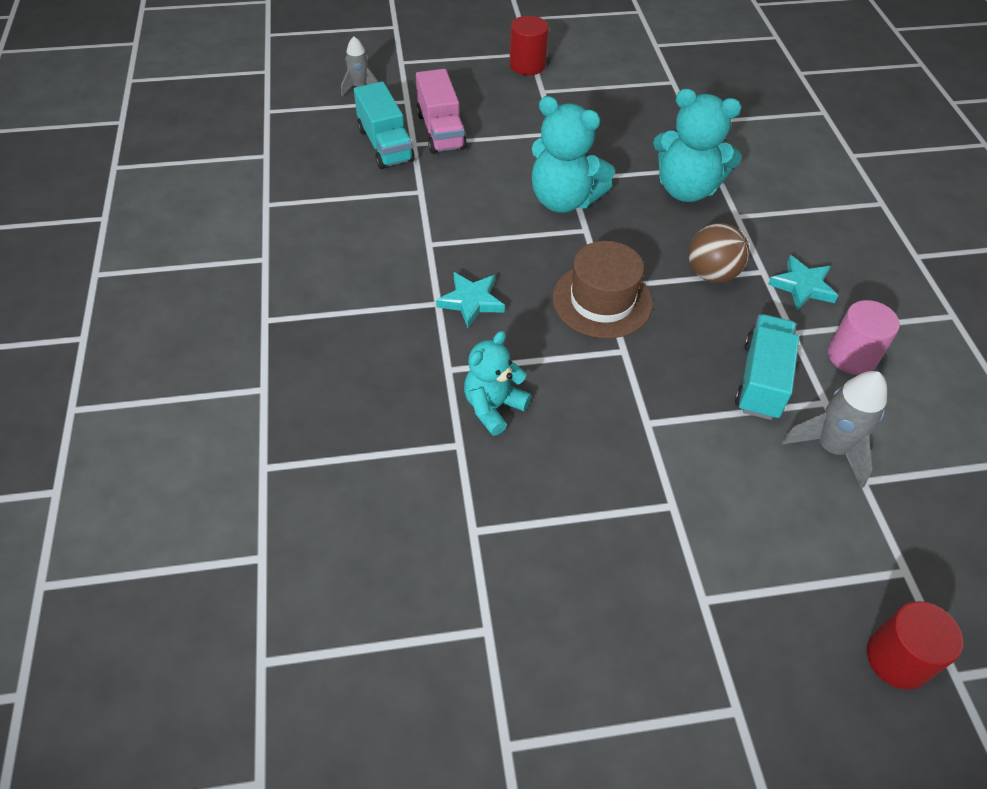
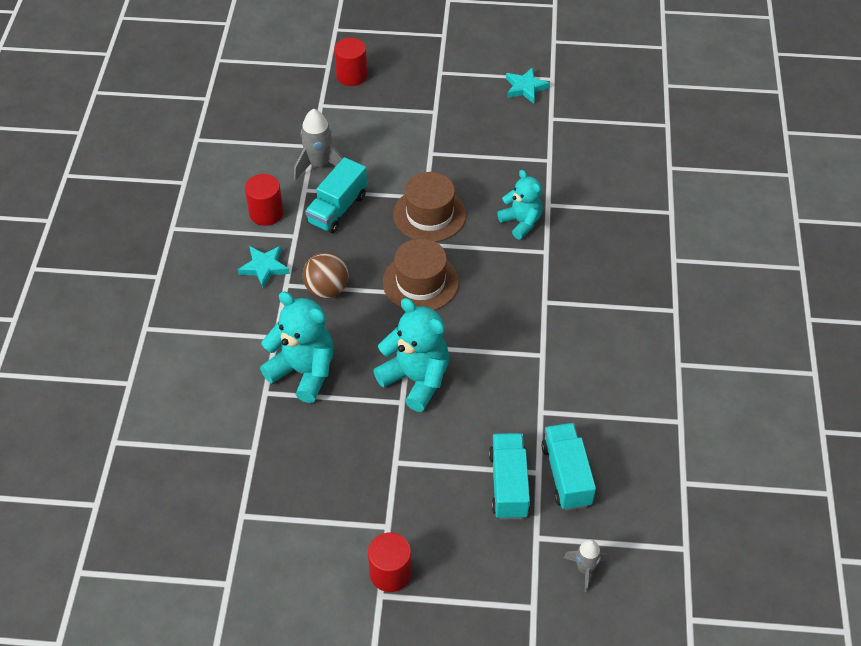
camera: 165 degrees left, 0 degrees up
(441, 131) = (508, 485): pink truck -> turquoise truck
(471, 301) = (519, 298): turquoise star -> turquoise star (525, 88)
(493, 407) = (521, 222): turquoise teddy bear -> turquoise teddy bear turned 90 degrees counterclockwise
(629, 395) = (429, 214): none -> brown hat
(851, 356) = (266, 213): pink cylinder -> red cylinder

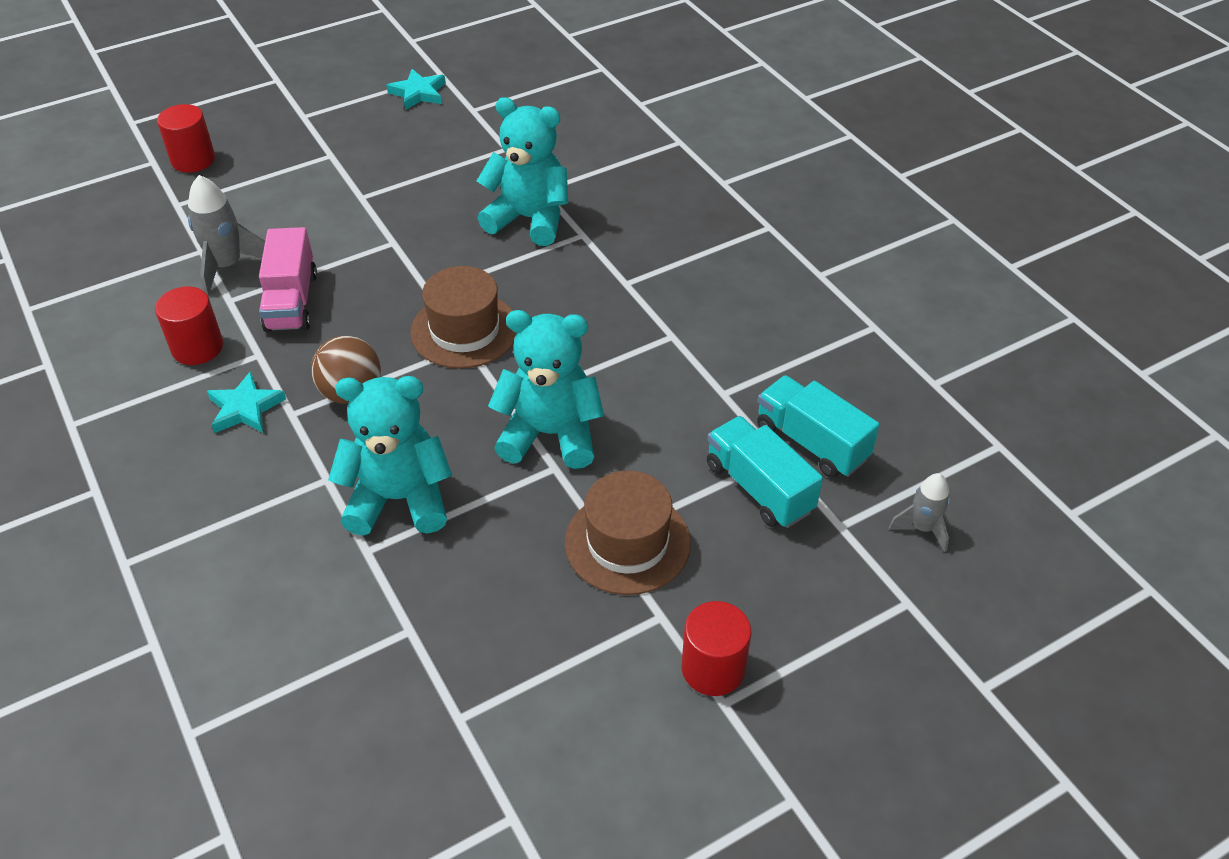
camera: 35 degrees left, 5 degrees down
(337, 209) = (292, 301): turquoise truck -> pink truck
(429, 214) = (414, 257): brown hat -> brown hat (627, 542)
(521, 222) = (529, 219): turquoise teddy bear -> turquoise teddy bear, size x1.54

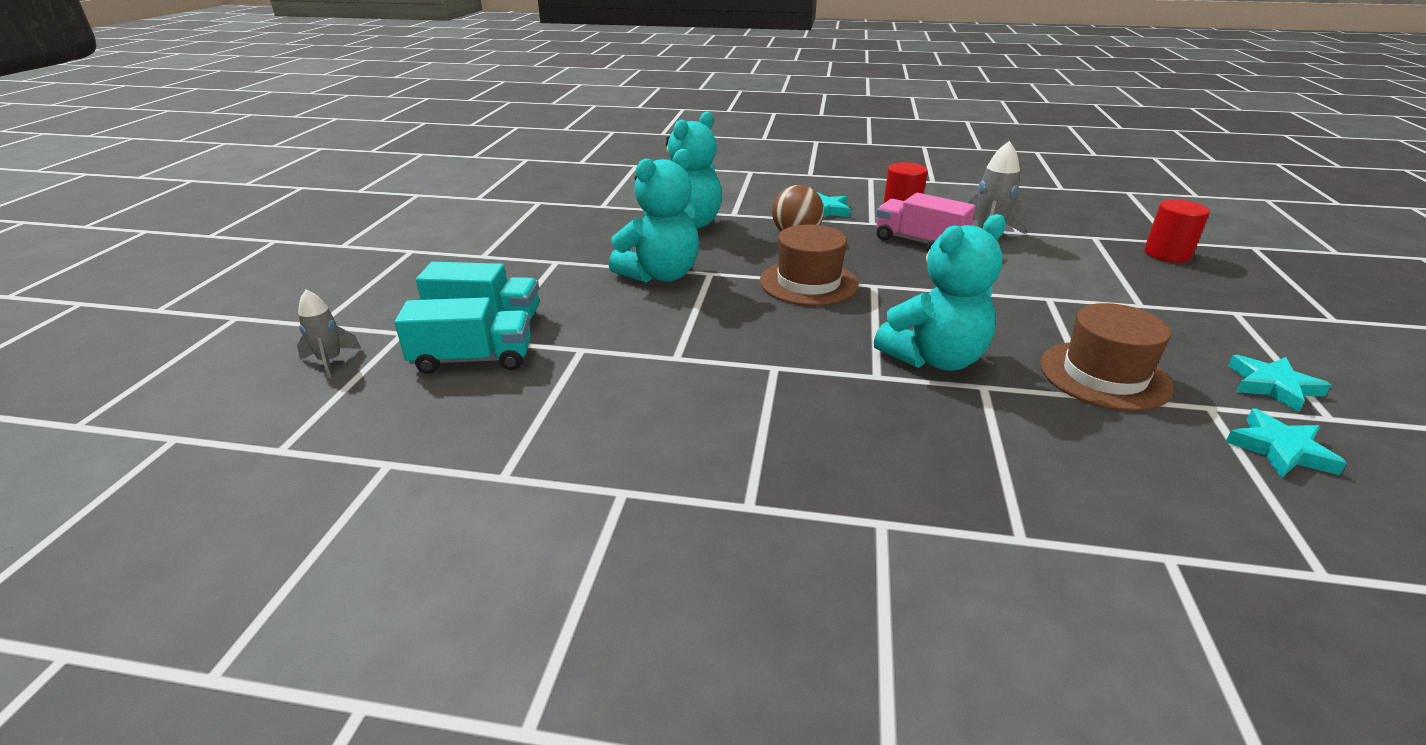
camera: 130 degrees right, 15 degrees down
(499, 85) = (1280, 449): none -> turquoise star
(627, 542) = (540, 265): brown hat -> brown hat (1104, 375)
(713, 668) = (430, 255): red cylinder -> none

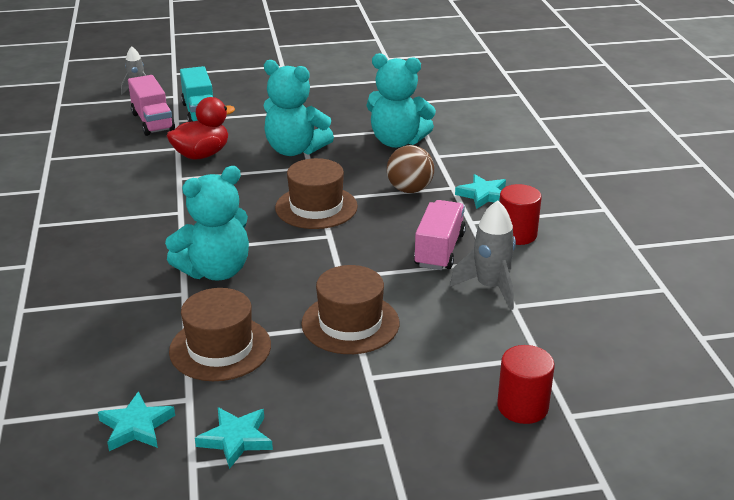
camera: 70 degrees right, 0 degrees up
(472, 359) = (153, 122): turquoise truck -> pink truck
(620, 333) = (202, 155): none -> red duck
(934, 359) = (215, 271): turquoise teddy bear -> turquoise teddy bear turned 75 degrees counterclockwise
(1049, 299) = (350, 323): none -> brown hat

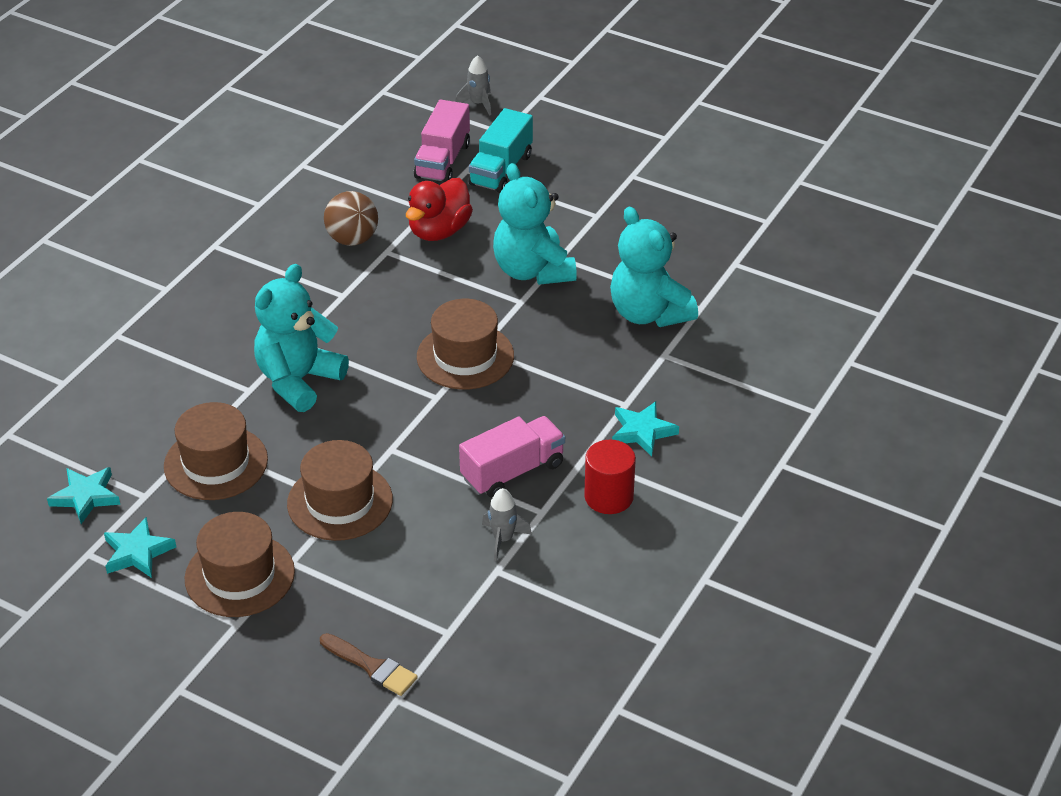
camera: 40 degrees right, 10 degrees up
(202, 155) = (439, 231): red duck -> red duck turned 120 degrees clockwise
(215, 271) = (298, 380): turquoise teddy bear -> turquoise teddy bear turned 120 degrees clockwise
(342, 407) = (239, 575): none -> brown hat
(409, 189) = (579, 384): brown ball -> brown ball (352, 239)
(490, 287) = (503, 539): grey rocket -> grey rocket, size x0.63
(522, 407) = (372, 666): red cylinder -> brown brush

